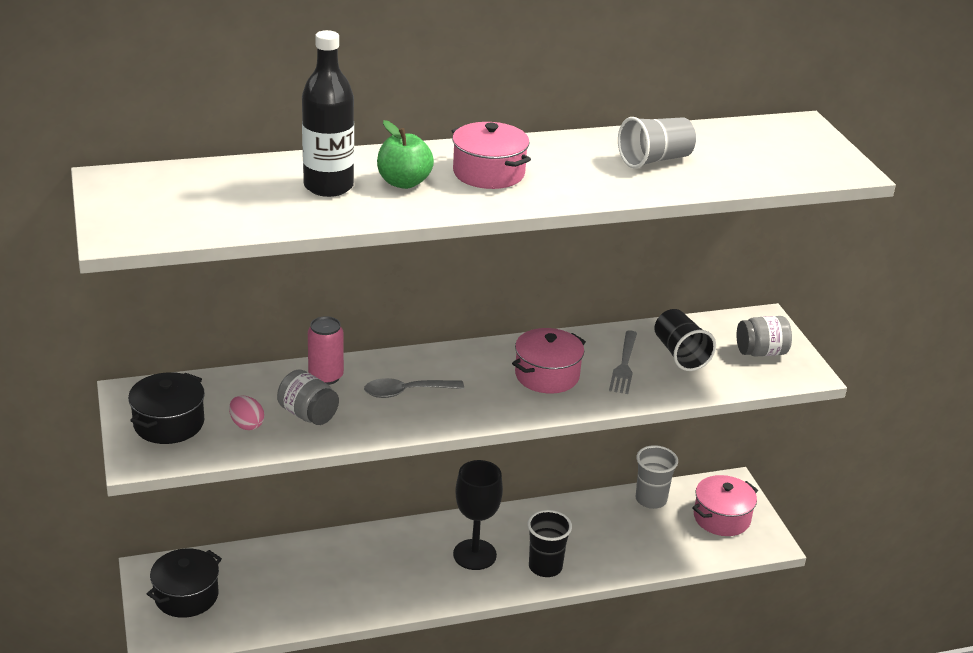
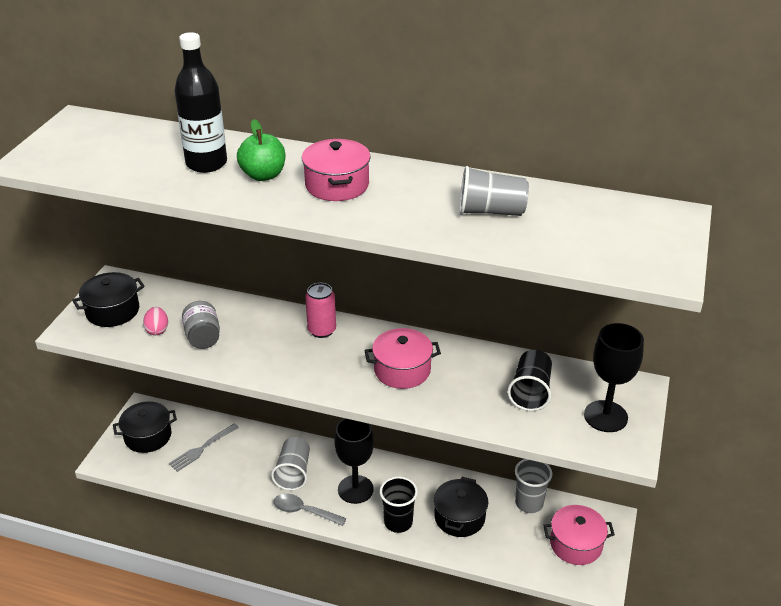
camera: 35 degrees right, 5 degrees up
(326, 376) = (244, 313): pink can -> pink can (322, 330)
(394, 565) = (293, 473): none -> grey cup
(406, 392) = (285, 345): grey spoon -> grey spoon (304, 511)
(599, 538) = (459, 517): none -> black pot
(624, 365) = (473, 384): grey fork -> grey fork (202, 448)
(761, 352) = (605, 416): grey jar -> black goblet

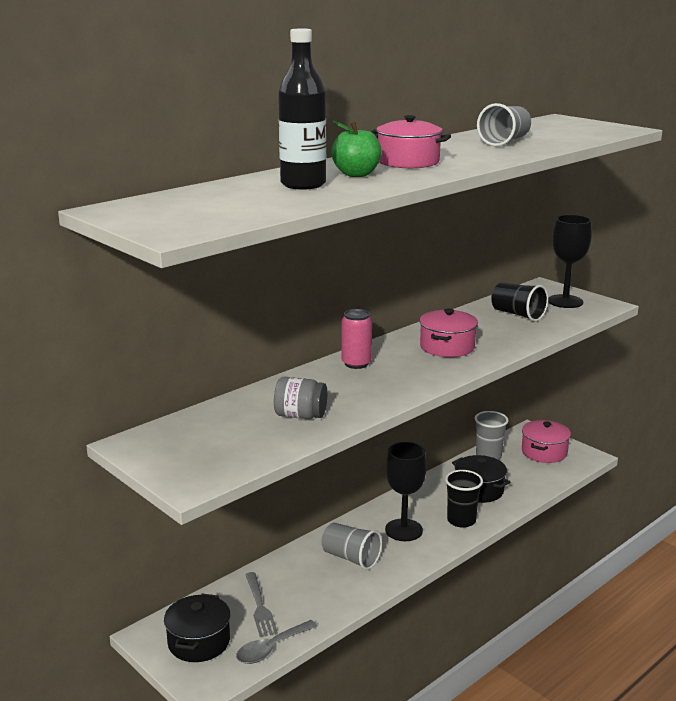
camera: 60 degrees left, 15 degrees down
(112, 311) = (188, 454): black pot -> none
(157, 330) = (257, 436): pink egg -> none
(304, 511) = (407, 566): grey spoon -> grey spoon (271, 648)

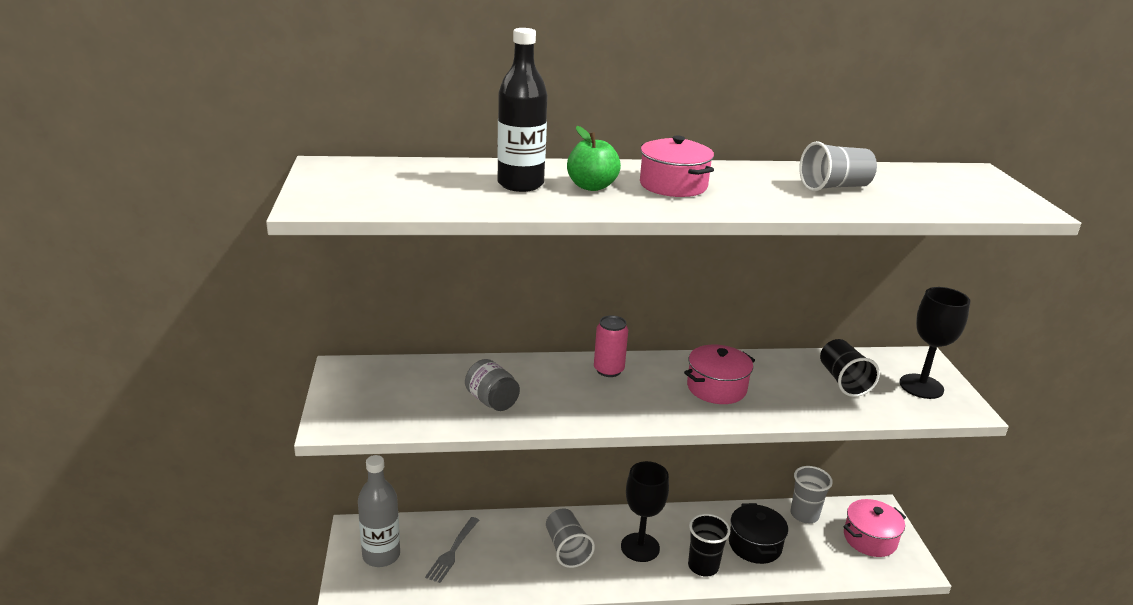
camera: 35 degrees right, 5 degrees up
(199, 642) = (381, 555): black pot -> grey bottle
(271, 648) = (422, 592): grey spoon -> none

